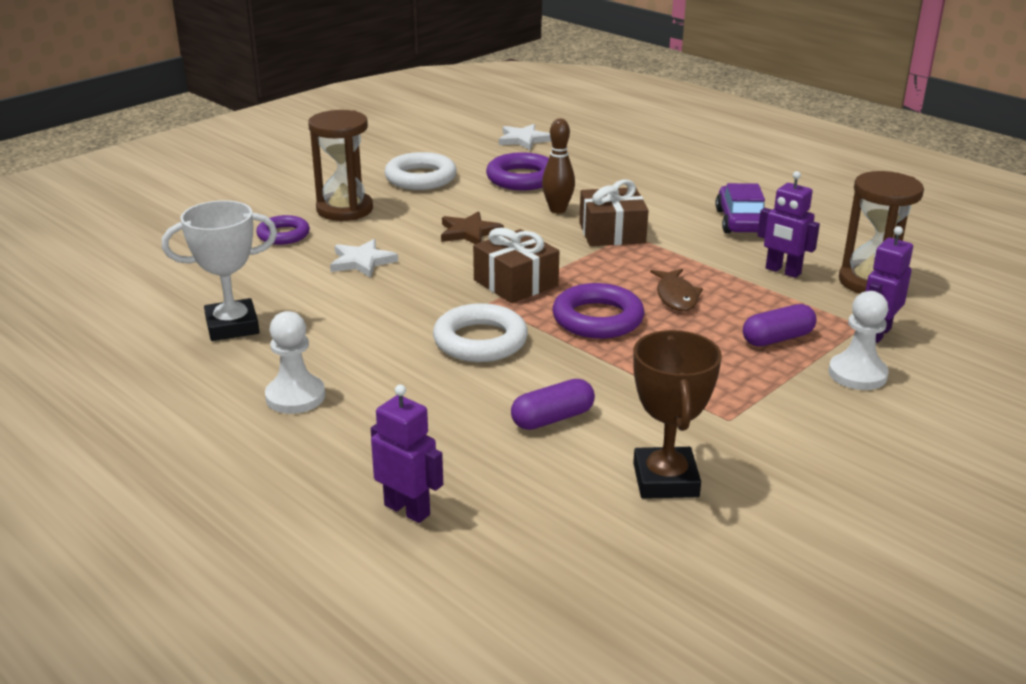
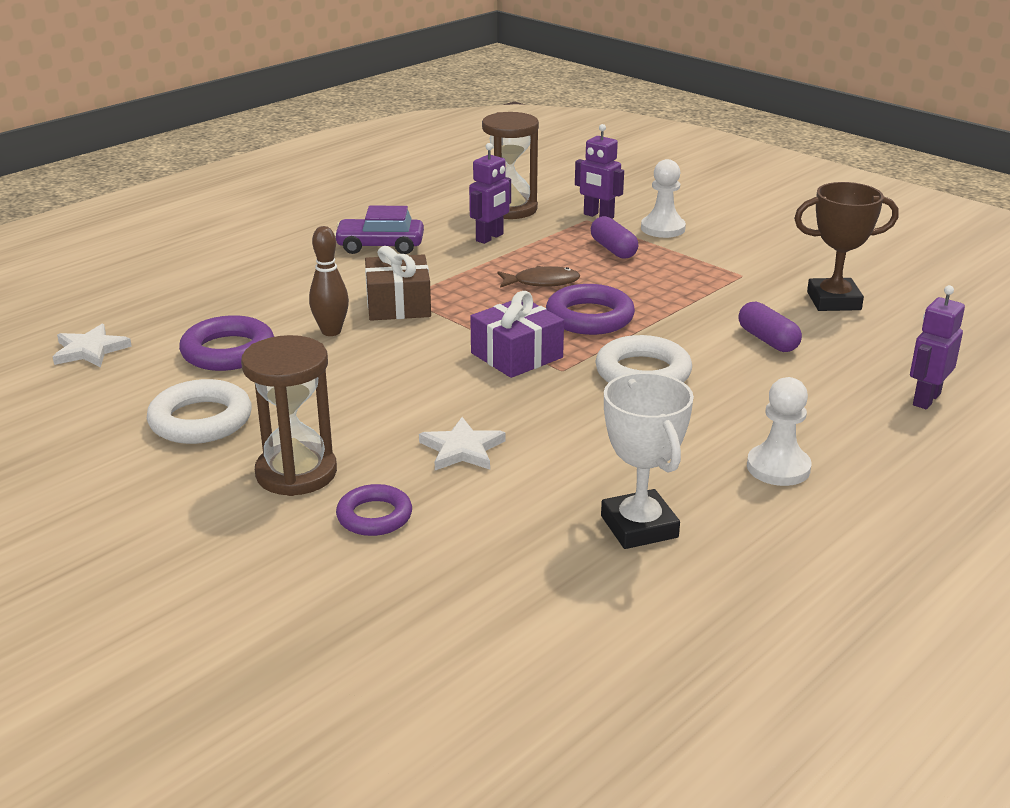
camera: 90 degrees left, 0 degrees up
(469, 232) = (386, 383): brown star -> none
(516, 283) = (516, 355): brown gift -> purple gift

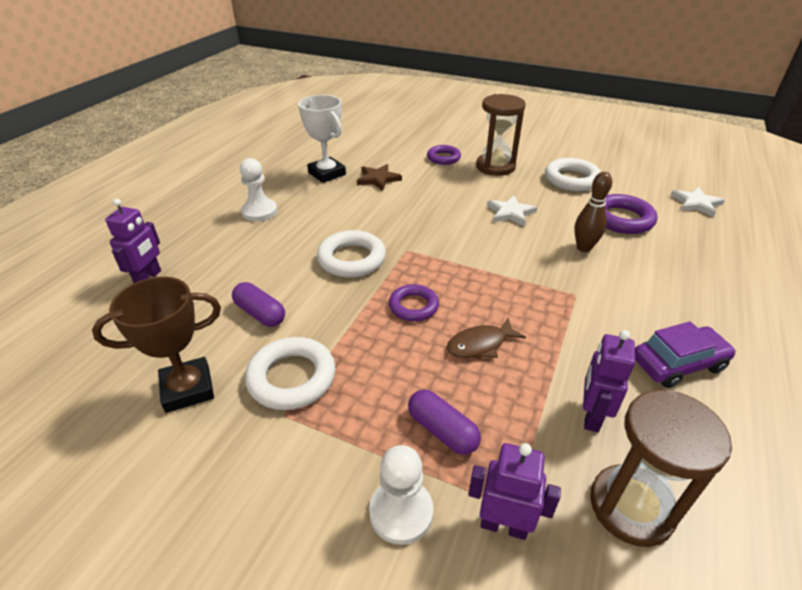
camera: 160 degrees right, 10 degrees up
(398, 305) = (569, 284): brown gift -> none
(462, 449) = (430, 190): white star -> white star (510, 213)
(516, 355) = (444, 255): purple gift -> none
(541, 492) = (378, 179): none -> brown star
(589, 317) = (413, 306): purple ring -> purple ring, size x0.66
(734, 292) = (292, 378): none -> white ring

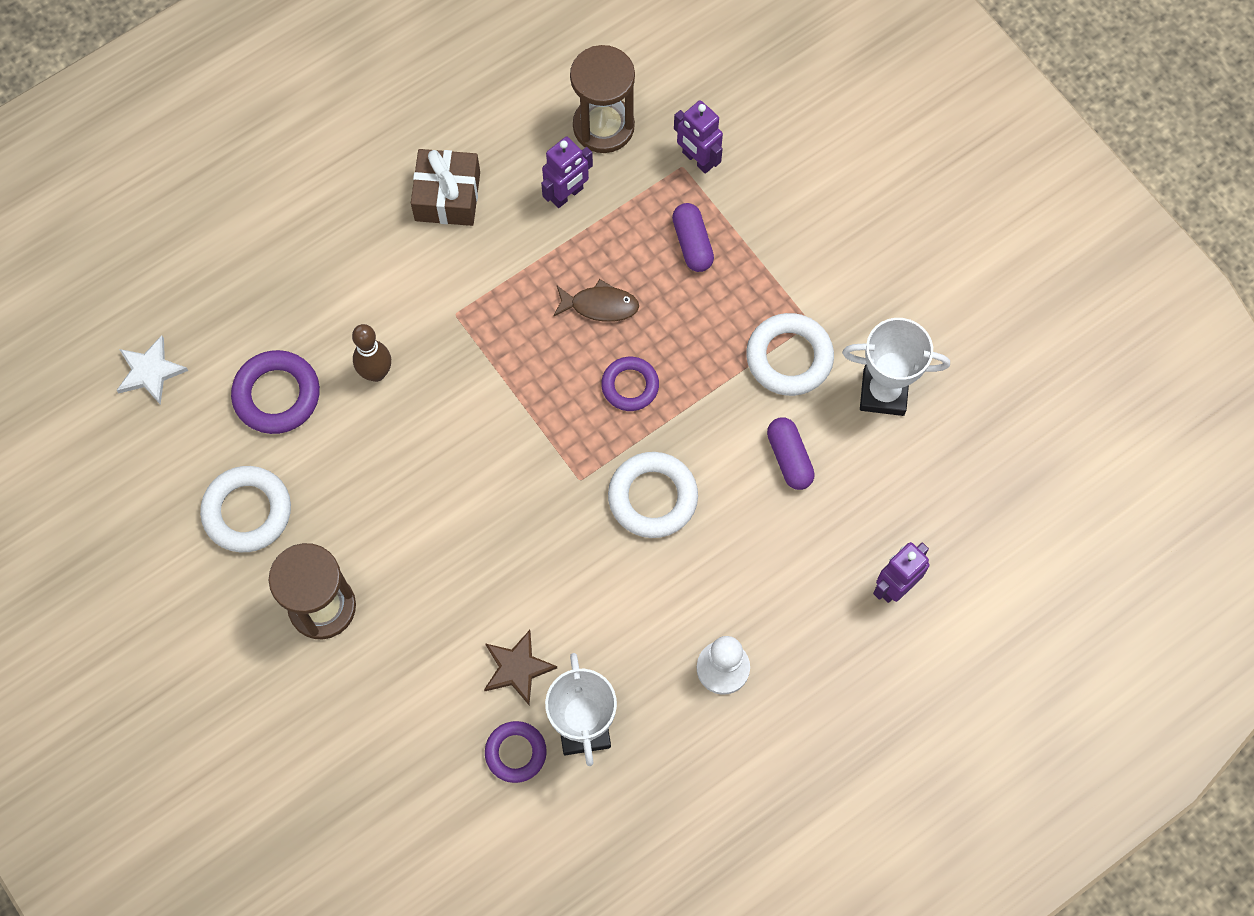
camera: 150 degrees left, 30 degrees up
(188, 389) = (883, 392): brown trophy -> white trophy
(401, 512) = (760, 202): white pawn -> none
(443, 158) = (378, 678): purple ring -> purple ring (515, 753)
(510, 213) = (400, 483): white star -> none
(678, 364) = (447, 196): purple car -> brown gift

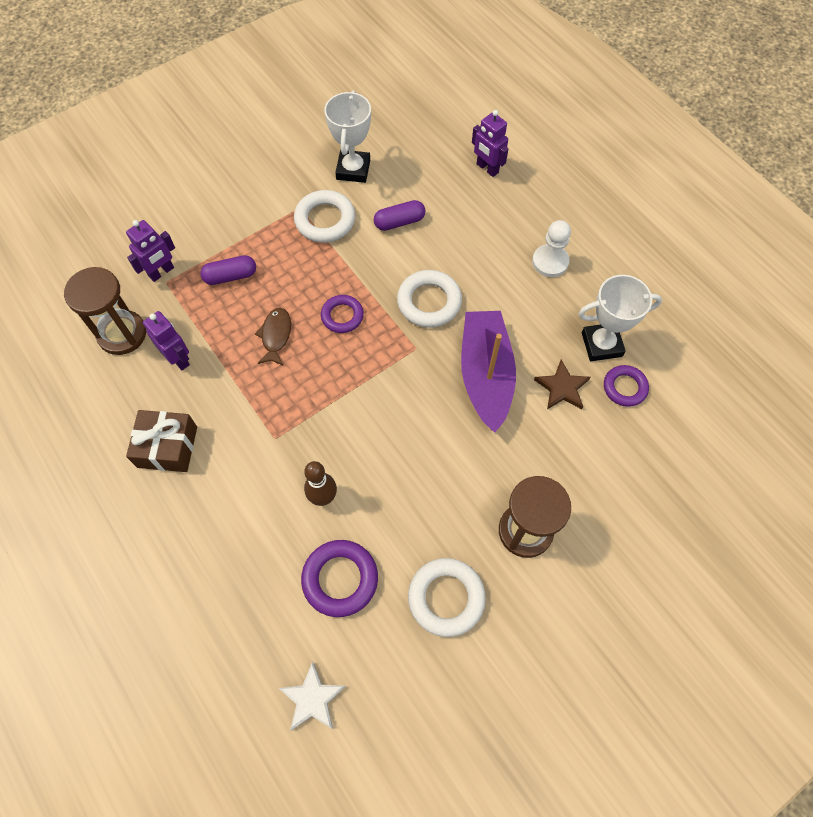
camera: 90 degrees left, 5 degrees down
(538, 569) = (485, 375): none -> purple boat

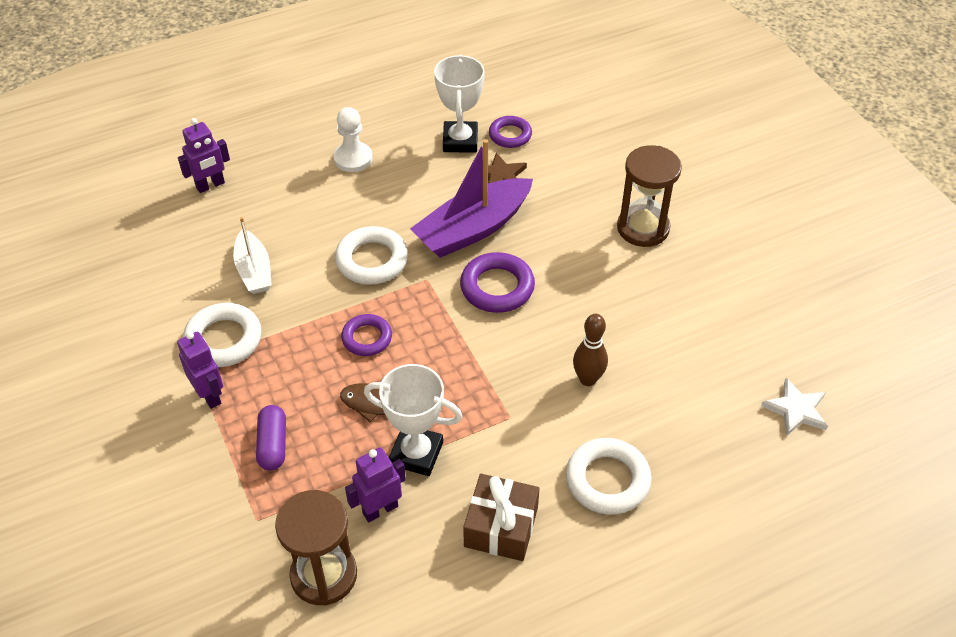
camera: 80 degrees left, 15 degrees down
(161, 272) = (239, 524): purple robot -> purple robot (210, 395)
(340, 579) = (678, 374): purple ring -> purple ring (497, 287)
(353, 169) = (157, 303): white trophy -> white trophy (416, 453)
(399, 222) = (254, 270): purple capsule -> white boat
(446, 598) = (703, 294): white ring -> white ring (607, 480)
(485, 375) = (473, 229): purple boat -> purple boat turned 45 degrees counterclockwise

